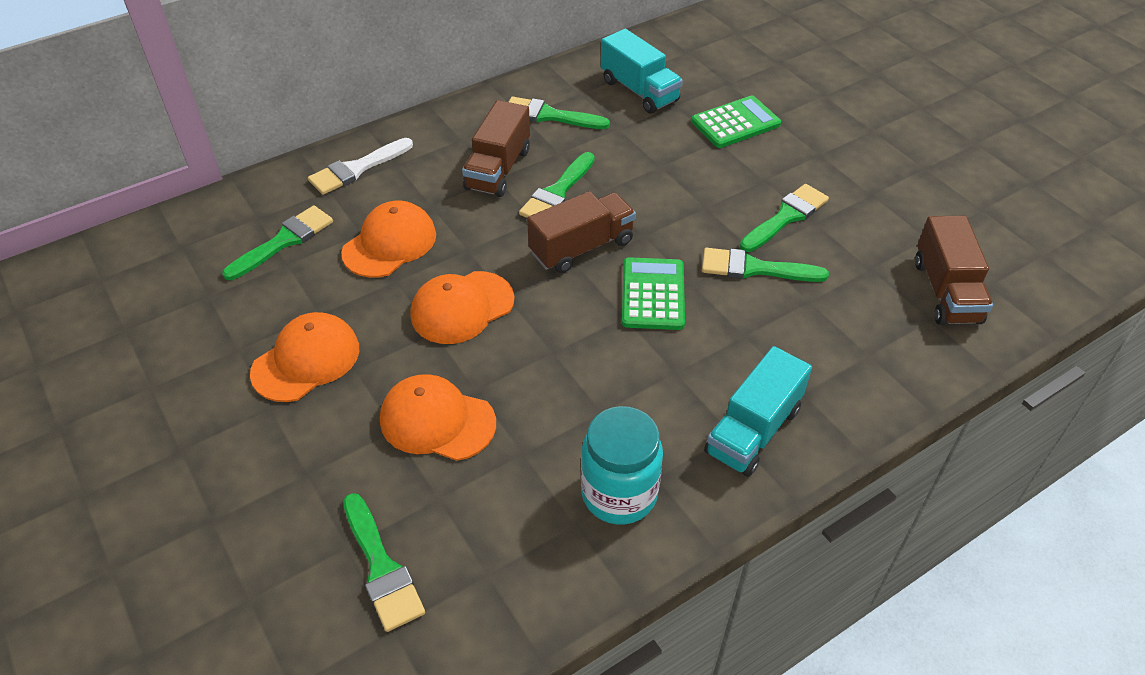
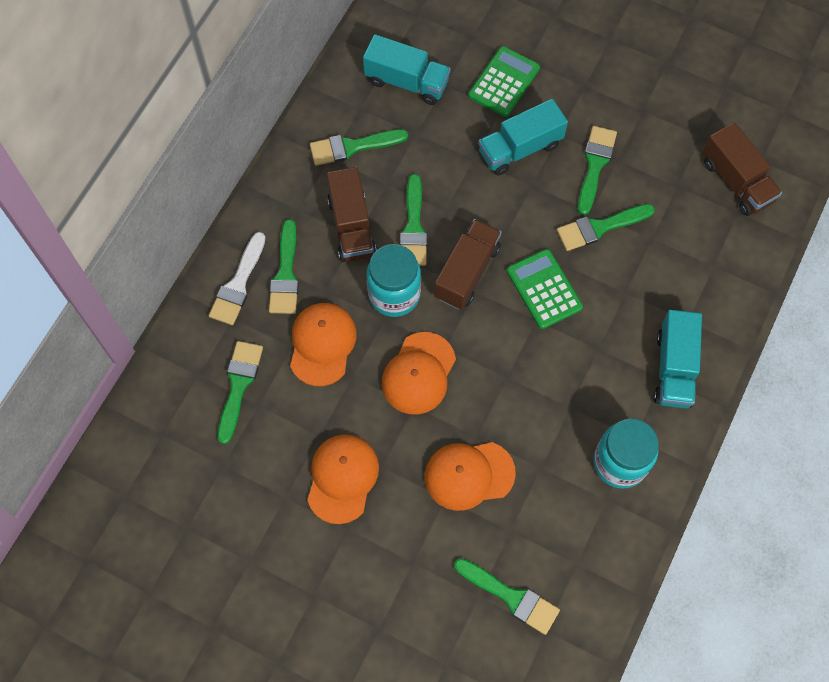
camera: 30 degrees left, 20 degrees up
(405, 179) = (285, 274): none -> green brush
(493, 235) = (394, 294): none -> turquoise jar
(714, 175) = (520, 148): none -> turquoise truck

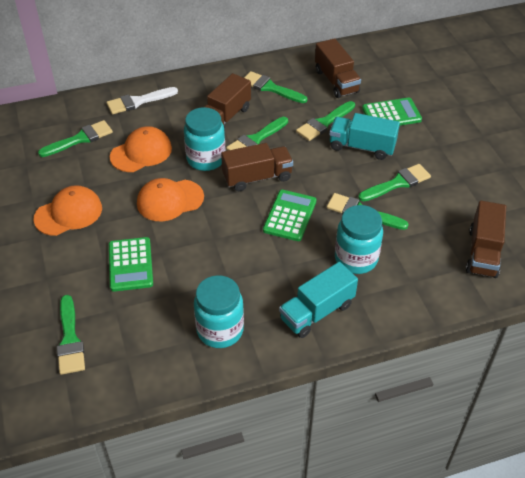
camera: 45 degrees right, 20 degrees down
(285, 274) = (165, 113): green brush -> green brush (324, 123)
(407, 82) = (336, 81): turquoise truck -> brown truck
(469, 475) = (130, 264): orange cap -> green calculator
(647, 284) = (356, 259): none -> turquoise jar

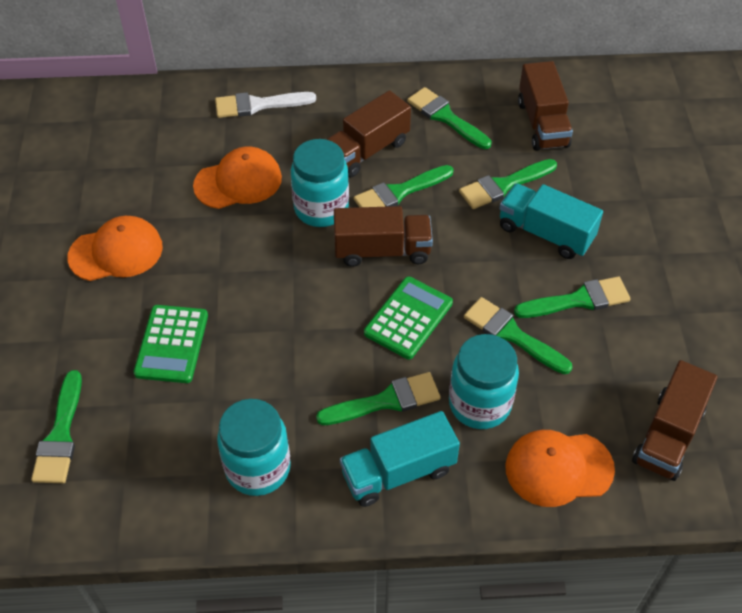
camera: 15 degrees right, 5 degrees up
(80, 139) = (164, 146): green brush -> green brush (386, 401)
(170, 200) = (253, 261): orange cap -> orange cap (558, 468)
(391, 114) = (605, 190): green calculator -> none

